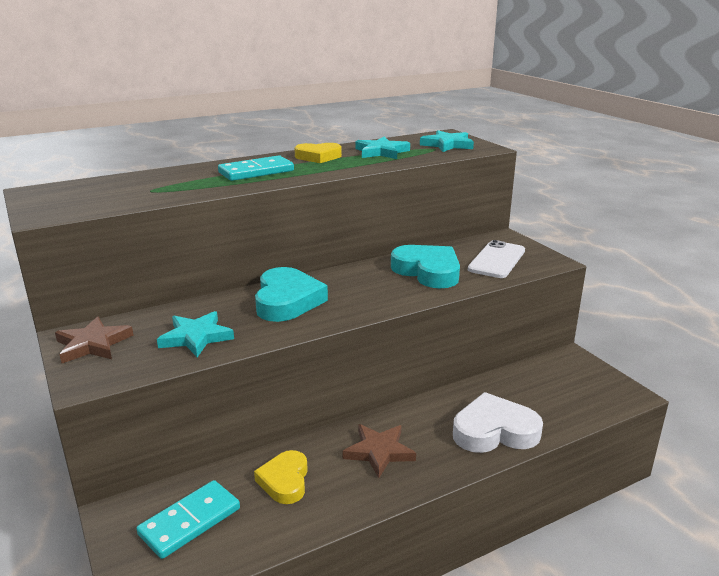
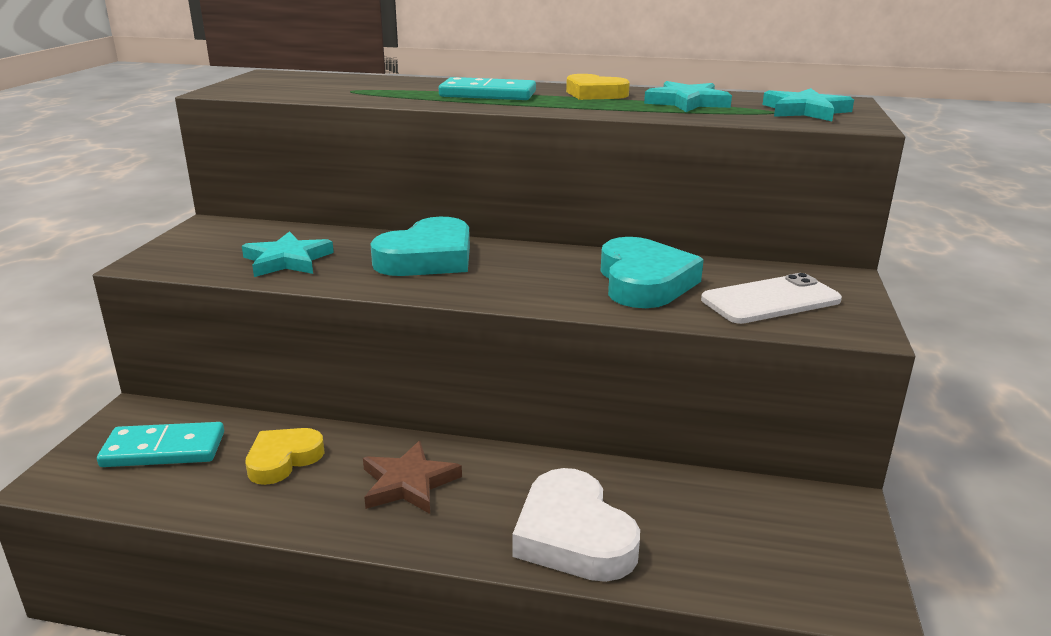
camera: 40 degrees right, 0 degrees up
(93, 344) = (208, 236): brown star -> none
(494, 431) = (573, 535): white heart -> white heart turned 150 degrees counterclockwise

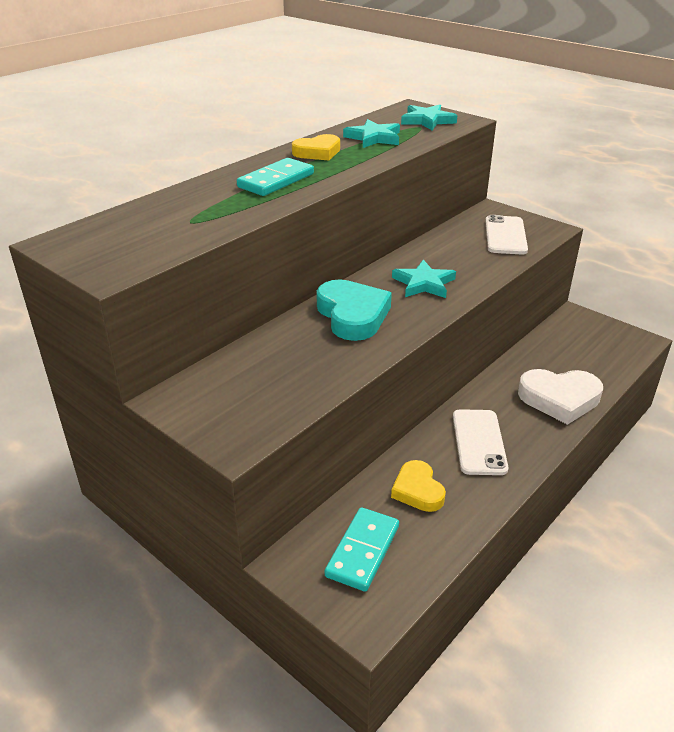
camera: 60 degrees left, 10 degrees up
(287, 260) = (301, 373): turquoise star -> turquoise star (424, 283)
(408, 483) = (479, 442): brown star -> white phone
(644, 282) = (455, 258): turquoise heart -> none

